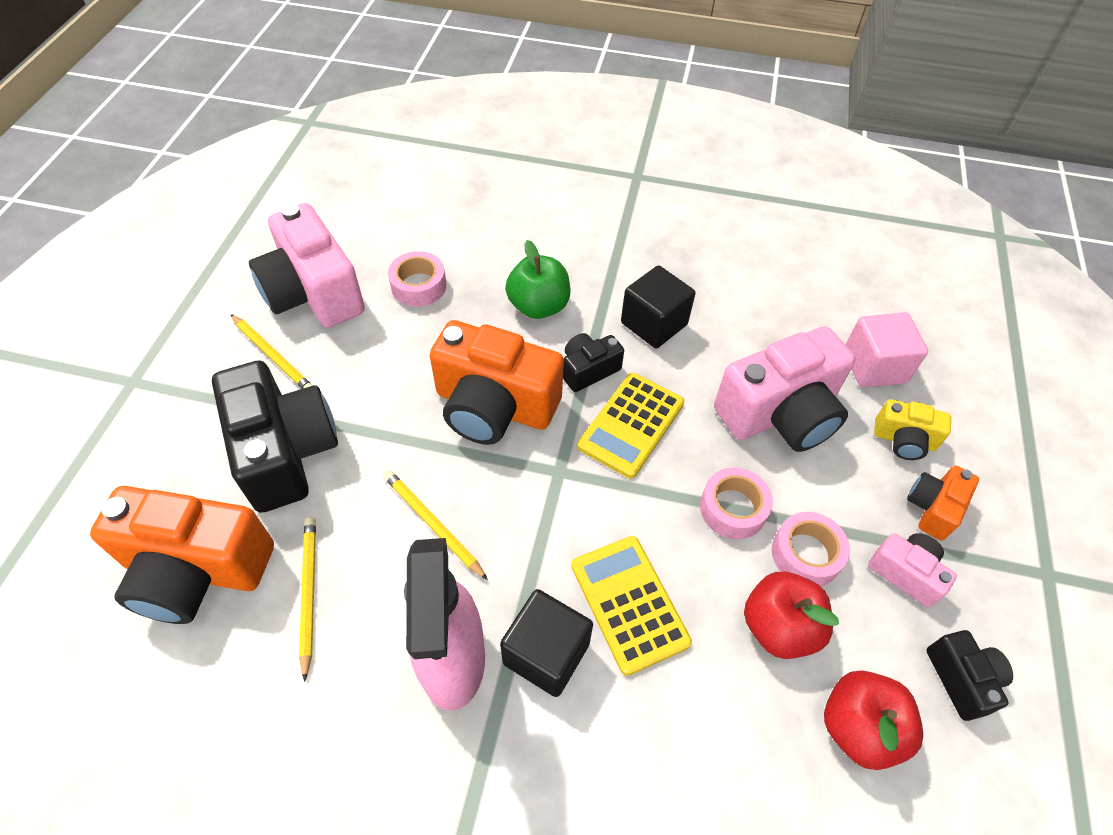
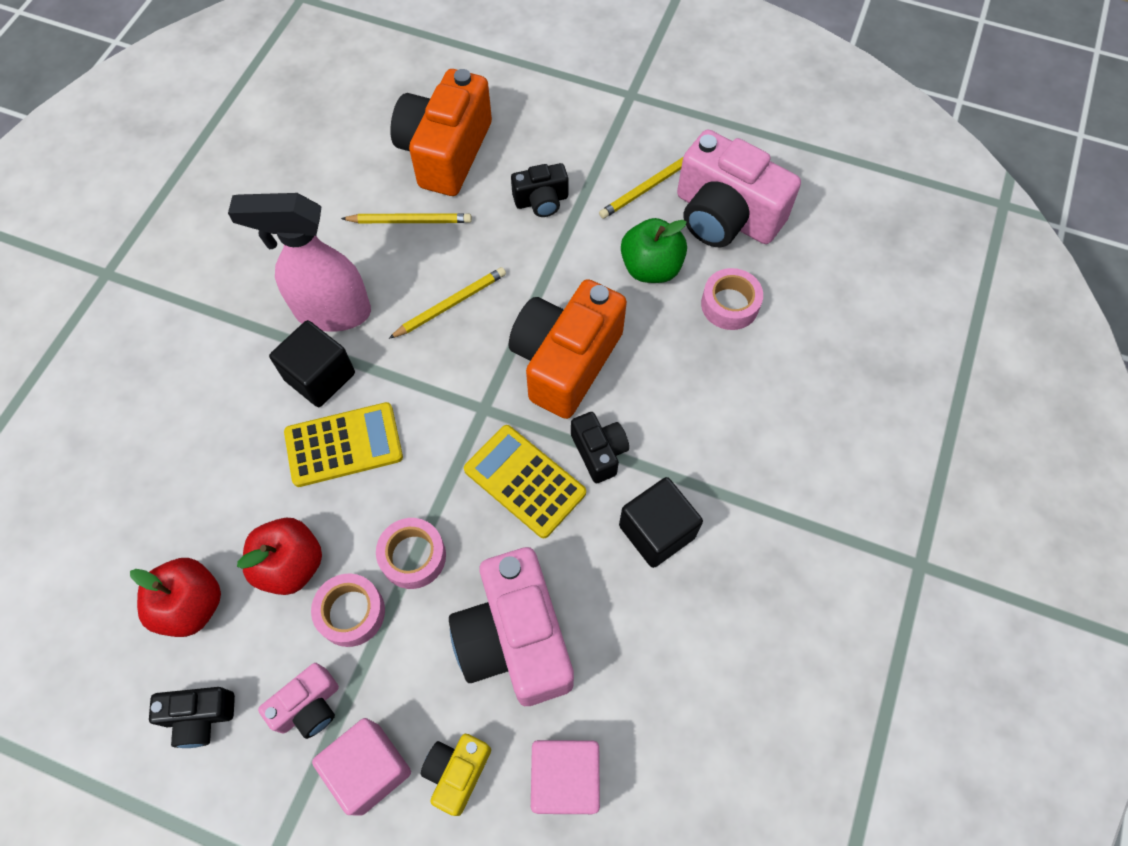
camera: 100 degrees right, 10 degrees up
(285, 452) = (541, 201): black camera -> black camera, size x0.50
(314, 293) = (725, 216): pink camera -> pink camera turned 120 degrees counterclockwise
(538, 306) = (692, 415): green apple -> green apple (651, 267)
(933, 508) = (369, 768): orange camera -> pink cube

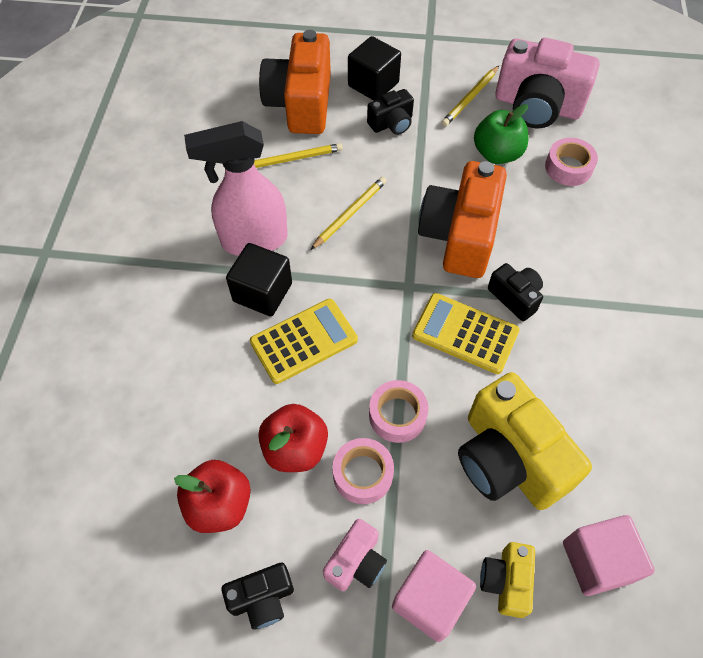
camera: 15 degrees left, 5 degrees down
(515, 639) = (508, 459): pink camera -> yellow camera
(657, 531) = (586, 346): black cube -> black cube (373, 84)

